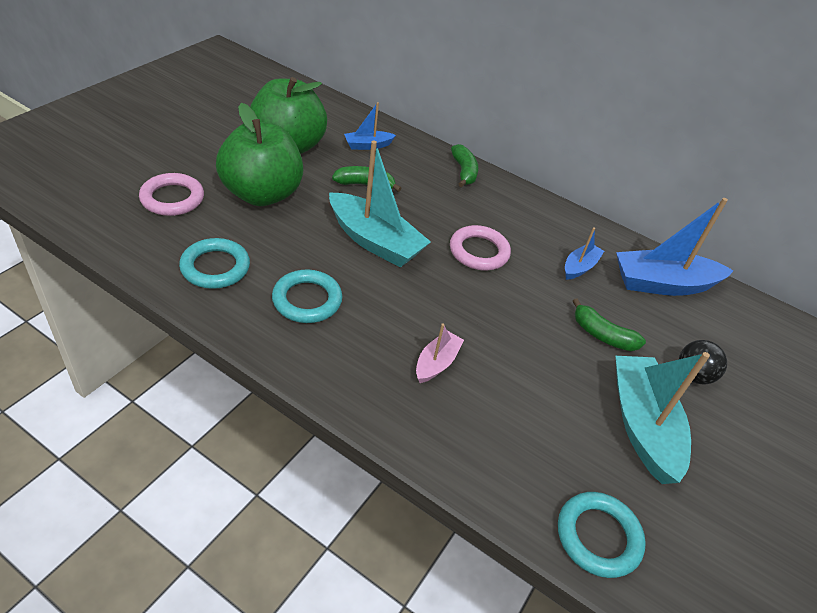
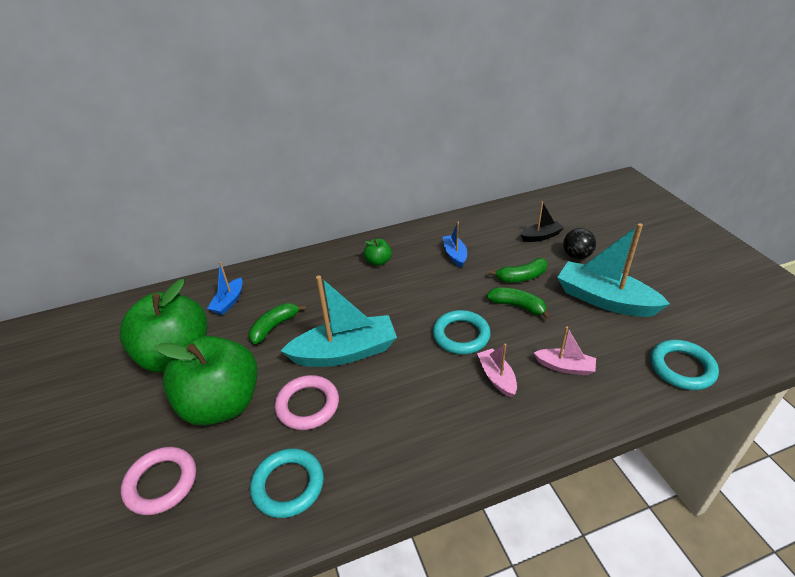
camera: 45 degrees left, 5 degrees down
(307, 300) = (379, 430): turquoise ring -> turquoise ring (461, 335)
(464, 172) = (313, 262): green banana -> green banana (517, 306)
(479, 252) = (403, 297): pink ring -> pink ring (307, 405)
(500, 417) = (565, 367): none -> pink boat
(509, 214) = (378, 261): none -> green apple
(663, 284) = (495, 226): blue boat -> none
(691, 331) = (541, 236): none -> black boat

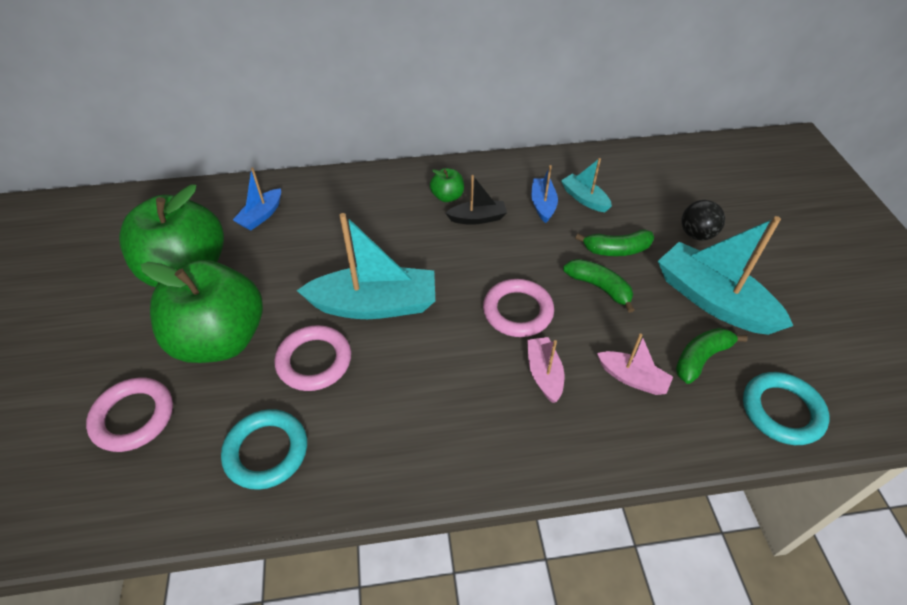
camera: 10 degrees right, 10 degrees up
(274, 327) = (304, 256): green banana -> green banana (701, 358)
(461, 335) = (517, 311): turquoise ring -> pink ring
(485, 245) = (584, 199): none -> turquoise boat
(541, 236) = (659, 200): black boat -> black boat (477, 218)

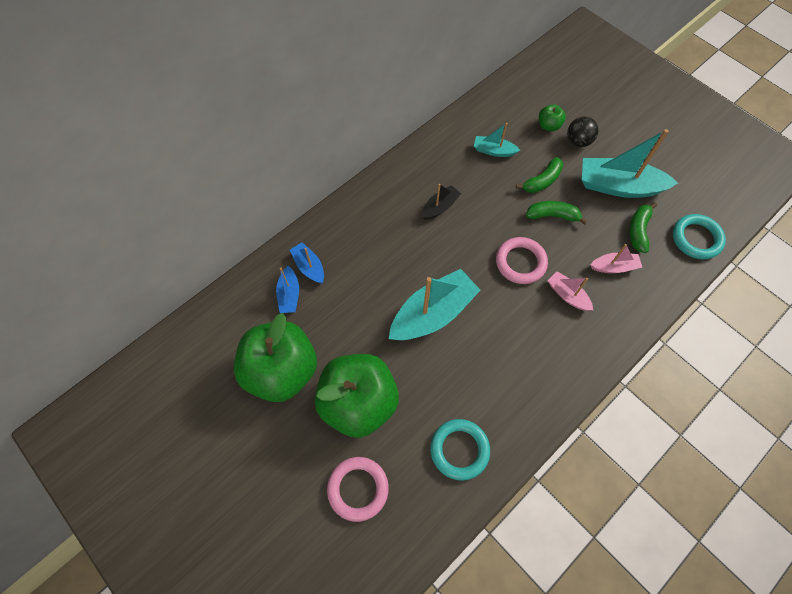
camera: 35 degrees left, 15 degrees up
(314, 361) = (432, 376): pink ring -> none
(447, 197) = (405, 201): green apple -> green apple (548, 126)
(543, 205) = (472, 171): blue boat -> blue boat (309, 267)

